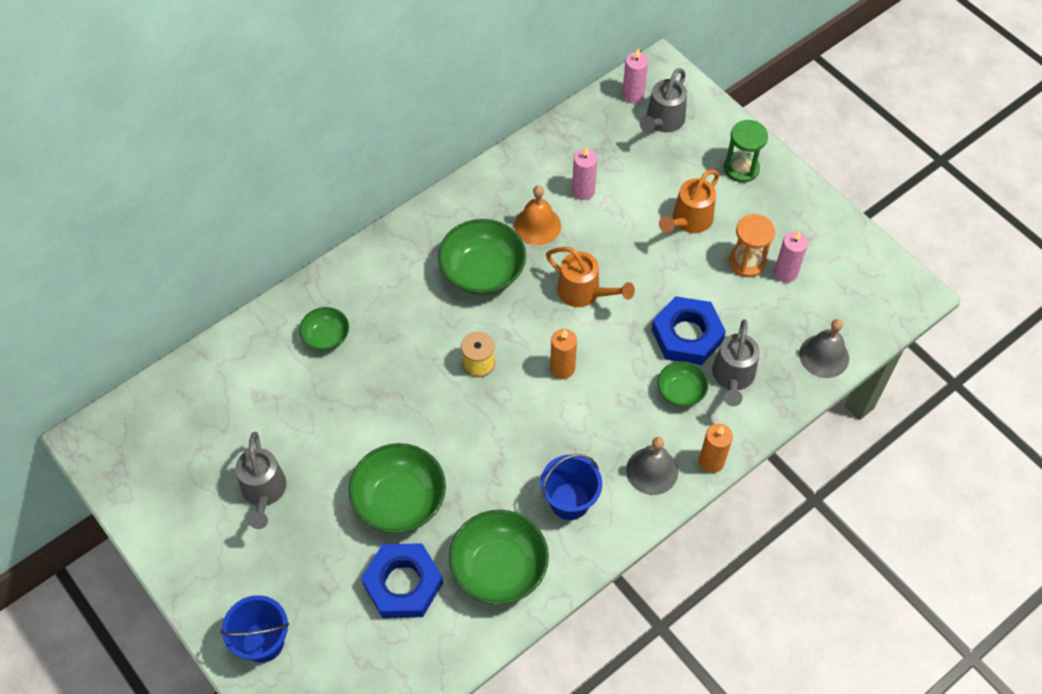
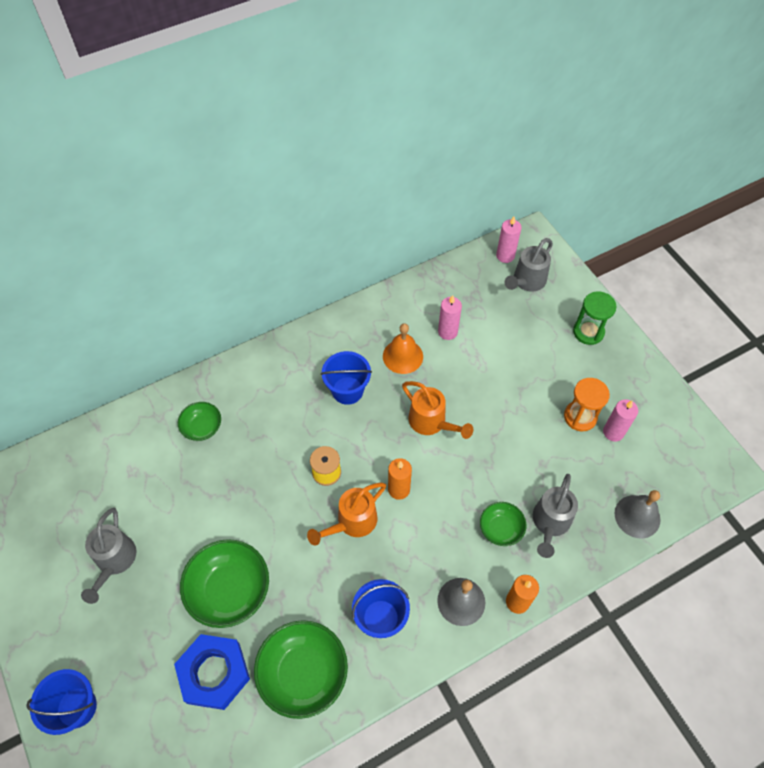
camera: 10 degrees right, 0 degrees up
(482, 272) = (347, 390): green bowl -> blue bucket
(687, 335) = (515, 476): blue nut -> none
(688, 221) = (534, 372): orange watering can -> orange watering can (352, 522)

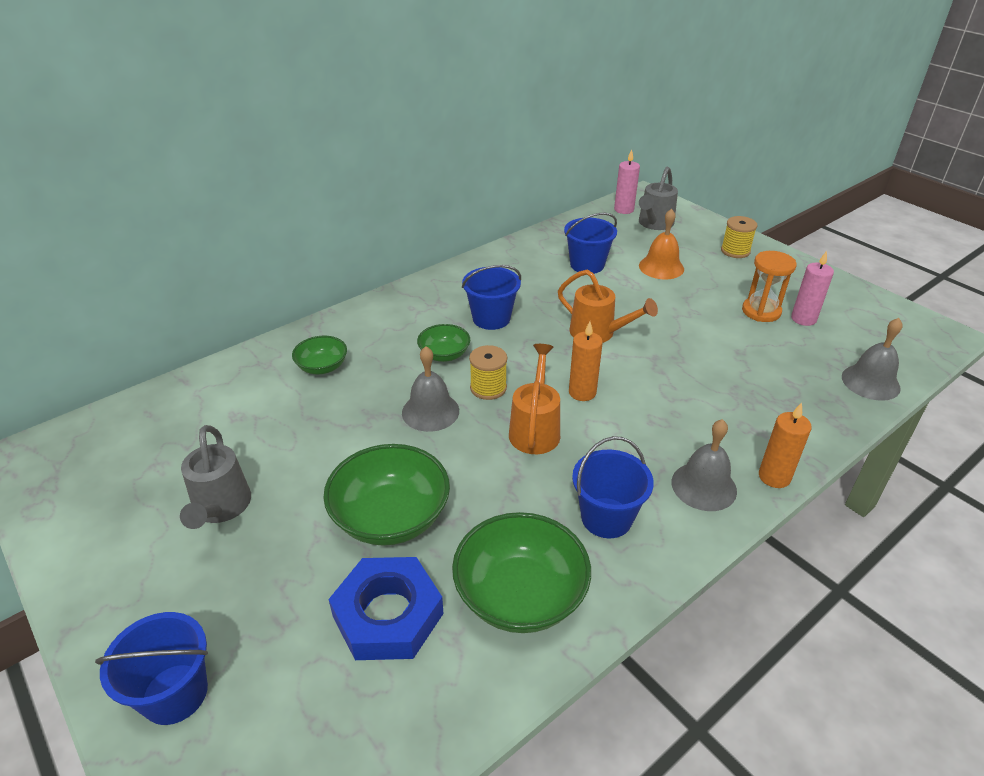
camera: 10 degrees left, 20 degrees down
(277, 490) = (430, 411): none -> grey bell
(352, 522) = (535, 429): orange watering can -> orange watering can turned 150 degrees clockwise
(403, 356) = (545, 287): orange bell -> orange bell (661, 267)
(447, 332) = (587, 265): pink candle -> blue bucket
(500, 529) = (720, 412): green bowl -> green bowl (444, 354)
(550, 523) = (775, 400): grey watering can -> none
(588, 332) = (735, 251): green hourglass -> yellow spool

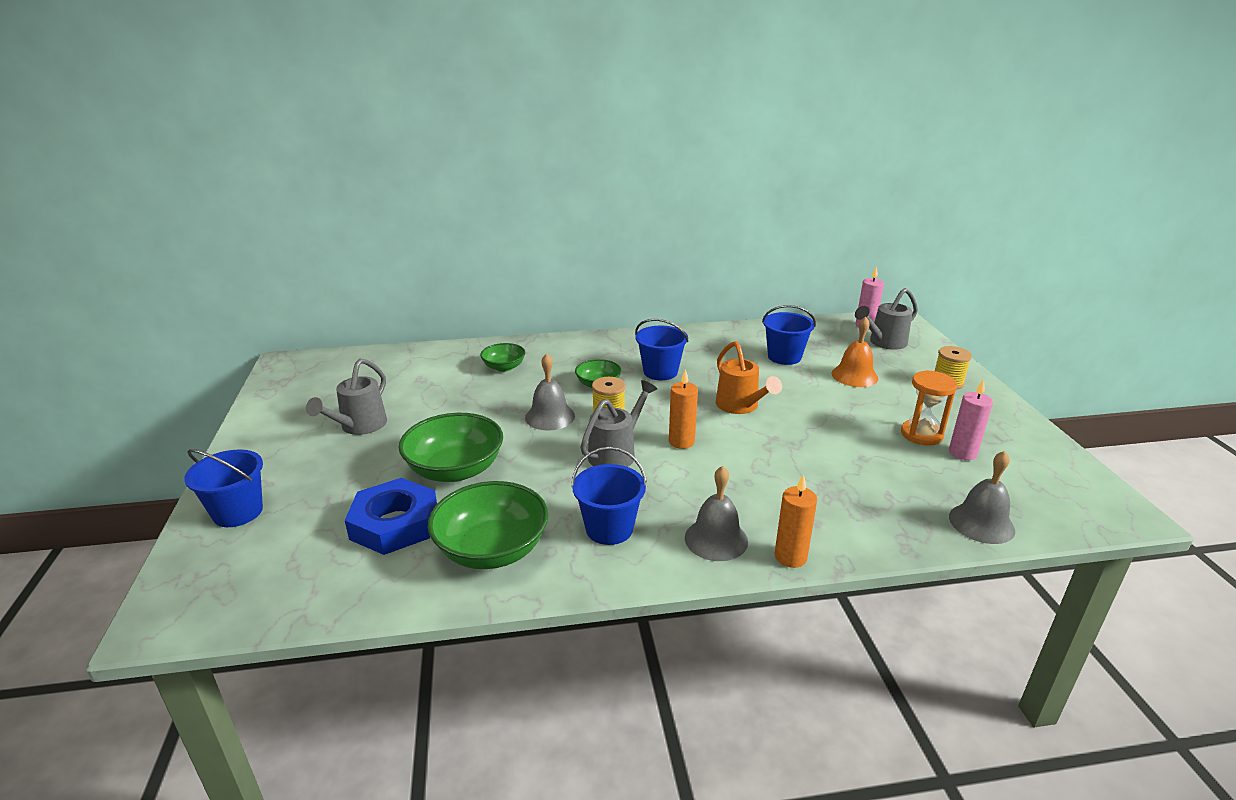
camera: 30 degrees right, 10 degrees down
(535, 429) = (616, 453): orange watering can -> grey watering can

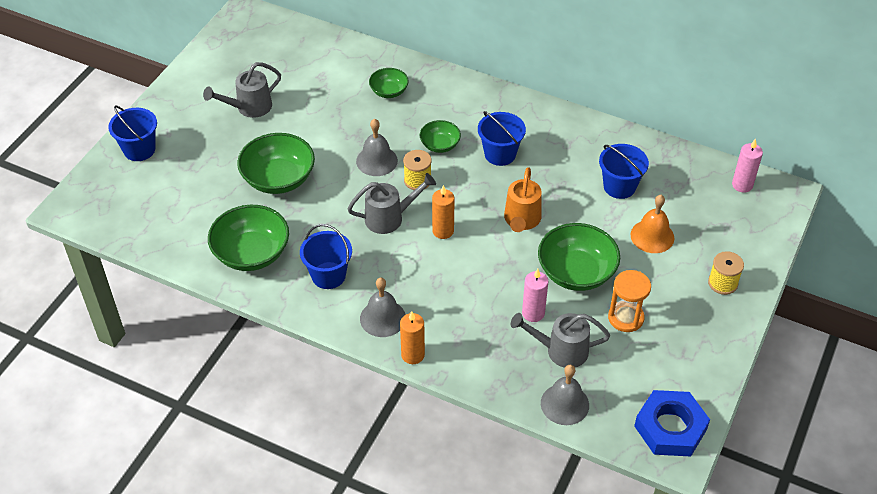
camera: 35 degrees right, 20 degrees up
(394, 524) = (214, 205): blue nut -> blue nut (670, 428)
(836, 422) = (576, 272): none -> green bowl
(884, 343) = (730, 213): grey watering can -> grey watering can (560, 350)
(962, 453) = (633, 349): pink candle -> pink candle (533, 313)

